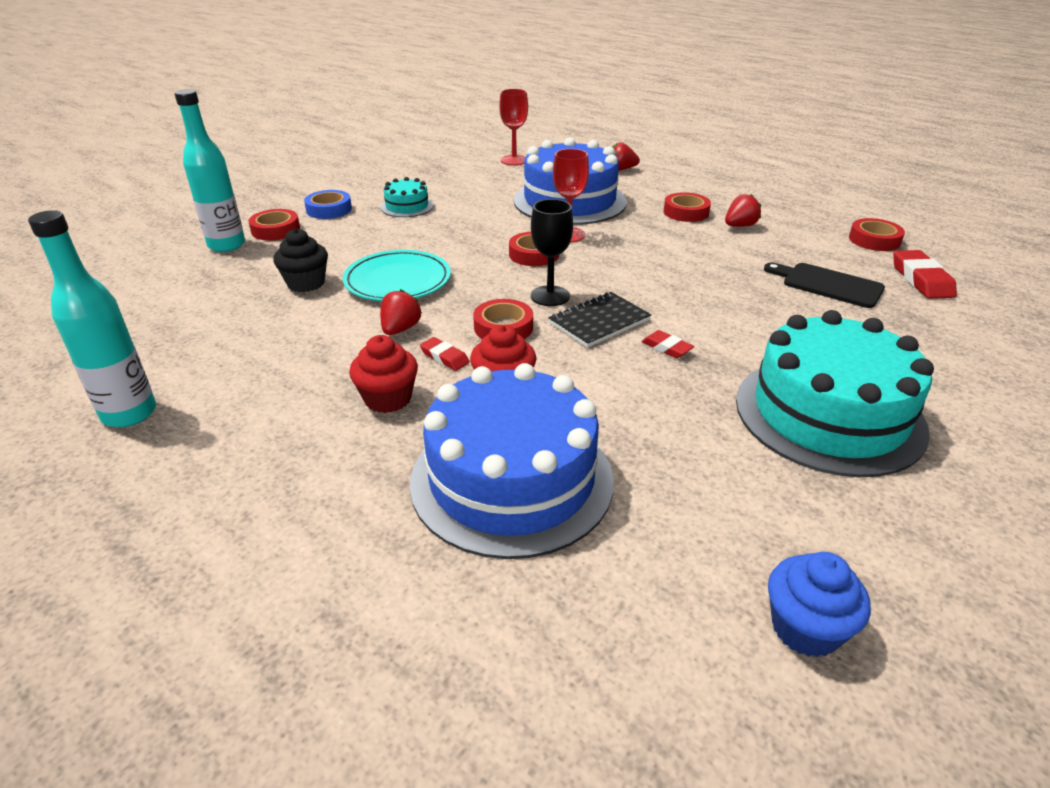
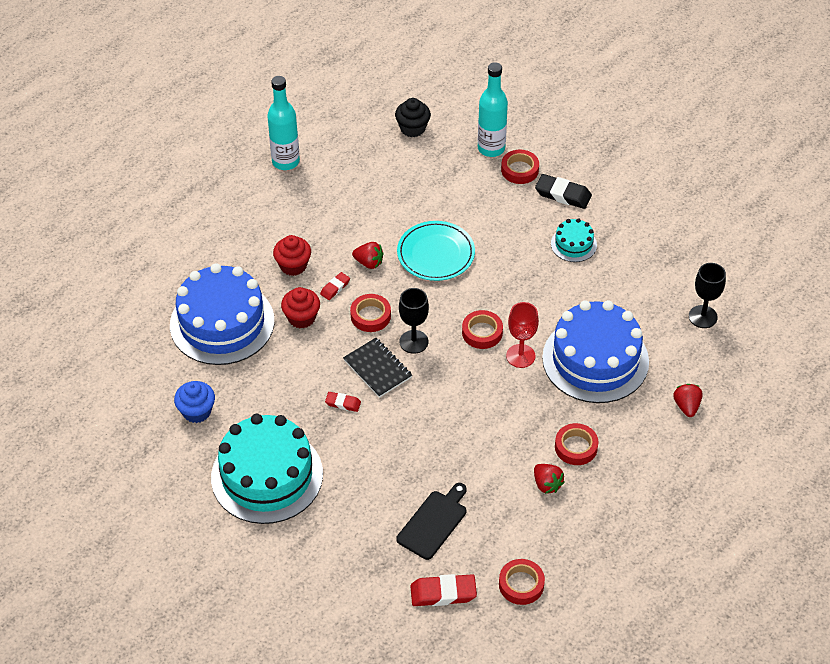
camera: 90 degrees right, 15 degrees up
(306, 283) = (431, 204): black cupcake -> black cupcake (412, 128)
(329, 209) = (563, 194): blue tape -> black eraser
(514, 160) = (703, 317): red goblet -> black goblet
(666, 348) = (343, 403): red eraser -> red eraser turned 60 degrees clockwise
(805, 628) = (120, 425): blue cupcake -> blue cupcake (197, 411)

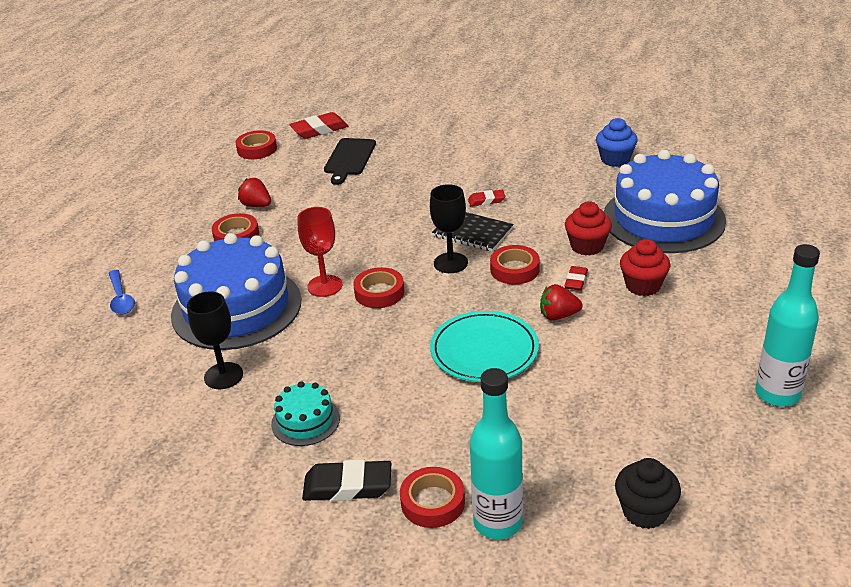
camera: 160 degrees right, 15 degrees down
(267, 475) = (513, 144): turquoise cake -> none
(686, 406) = (121, 298): red strawberry -> blue spoon
(703, 317) = (106, 390): black goblet -> black goblet (223, 376)

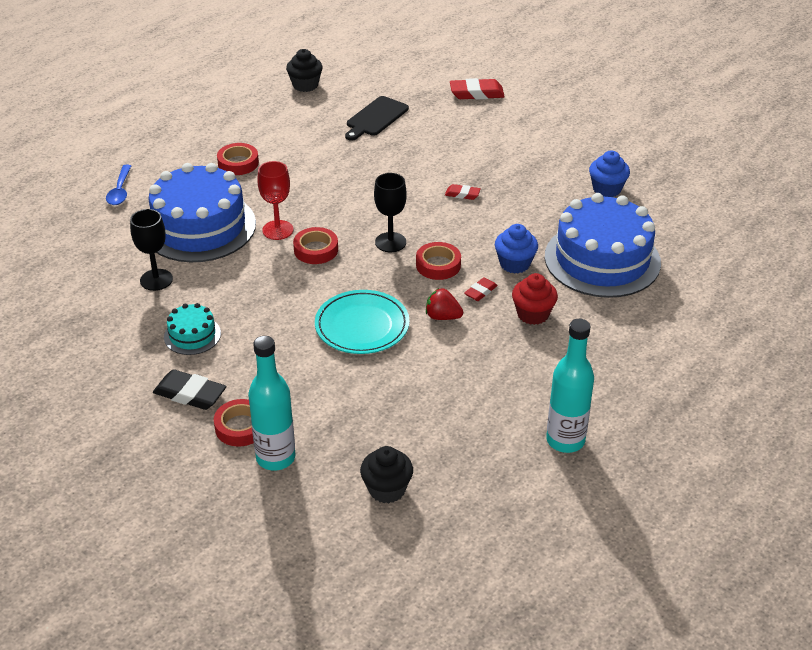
camera: 20 degrees right, 5 degrees up
(256, 205) = (271, 140): red strawberry -> none
(257, 149) = (305, 85): red tape -> black cupcake
(319, 130) = (370, 81): red eraser -> red eraser (476, 93)
(472, 232) = (428, 220): black notebook -> none
(587, 246) = (515, 264): red cupcake -> blue cupcake

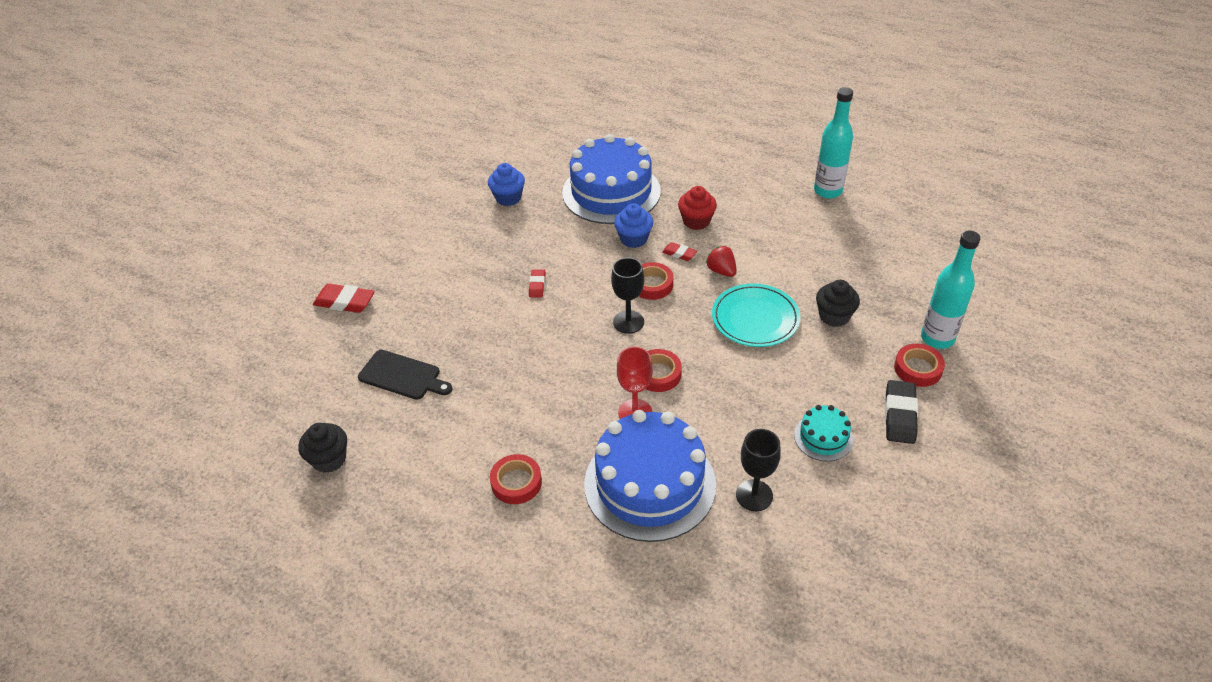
camera: 100 degrees left, 5 degrees up
(120, 191) = (601, 592): blue spoon -> none
(387, 489) = (928, 269): black cupcake -> black cupcake (834, 316)
(442, 317) = (721, 271): red strawberry -> red strawberry turned 135 degrees clockwise
(476, 93) = (345, 302): red eraser -> red eraser turned 60 degrees counterclockwise

